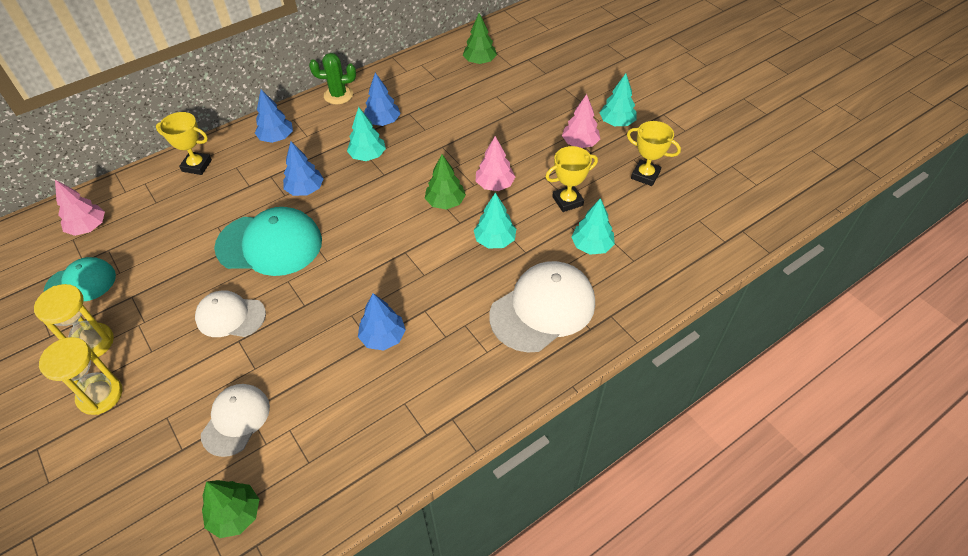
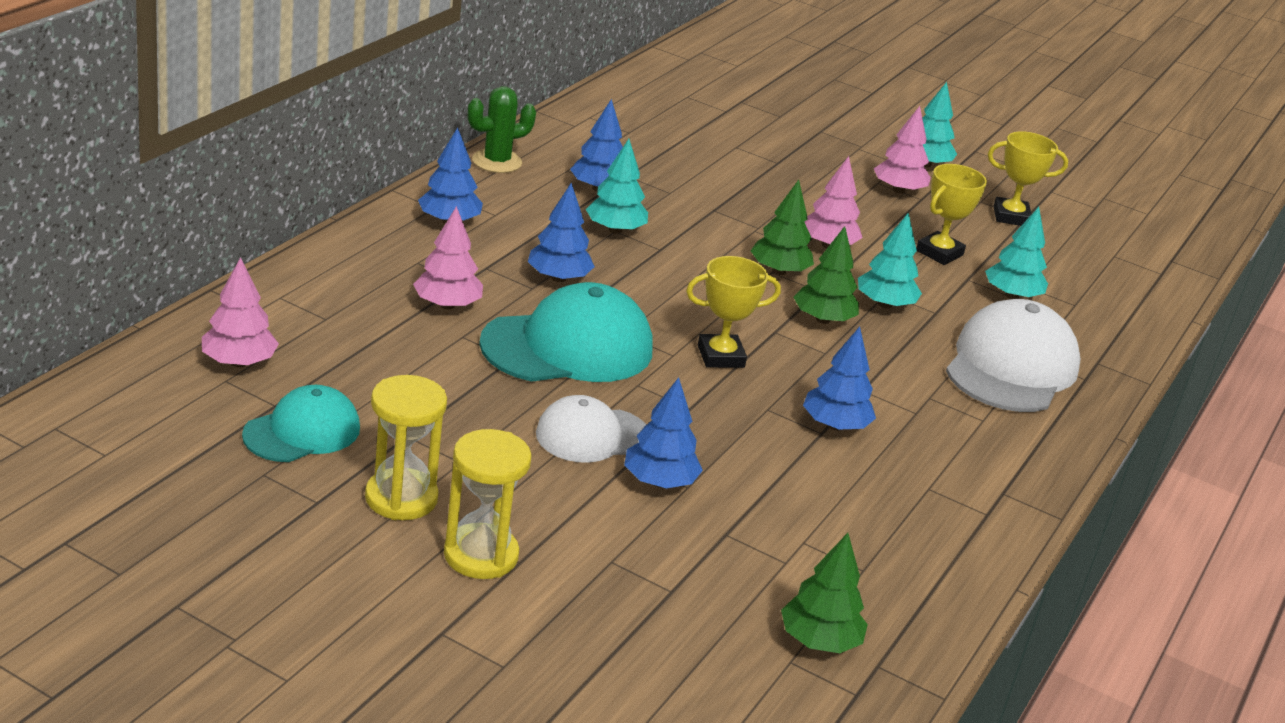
camera: 30 degrees left, 20 degrees down
(197, 166) = (349, 266): yellow trophy -> yellow trophy (720, 356)
(227, 202) = (447, 305): none -> pink tree
(236, 420) = (718, 545): white cap -> none
(241, 361) = (659, 482): none -> blue tree
(480, 61) = (674, 108): green tree -> green tree (823, 319)

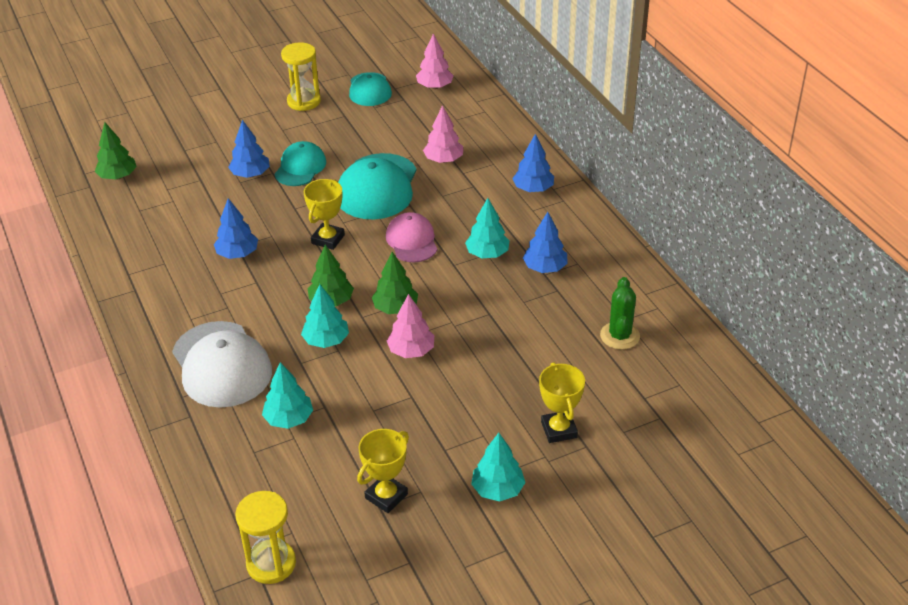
camera: 130 degrees right, 10 degrees up
(481, 555) = (251, 110): yellow hourglass -> yellow hourglass (271, 563)
(497, 162) = (602, 234): green cactus -> green cactus (619, 336)
(558, 278) = (446, 209): blue tree -> none
(592, 435) = (300, 167): white cap -> turquoise cap
(650, 289) = (412, 241): none -> pink cap
(898, 190) = (464, 441): pink tree -> none
(939, 253) = (365, 410): yellow trophy -> yellow trophy (559, 430)

